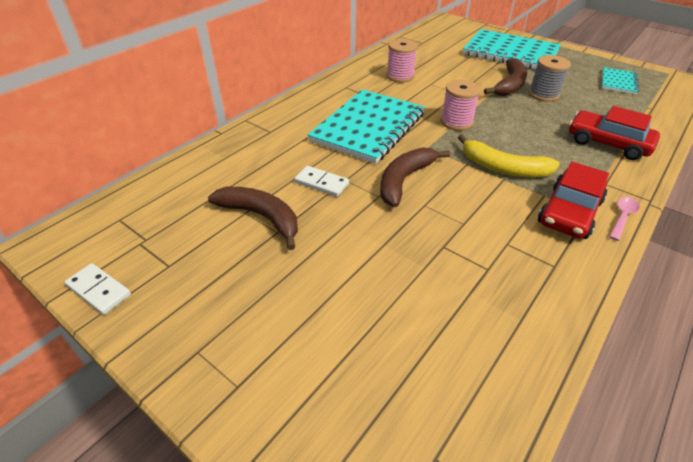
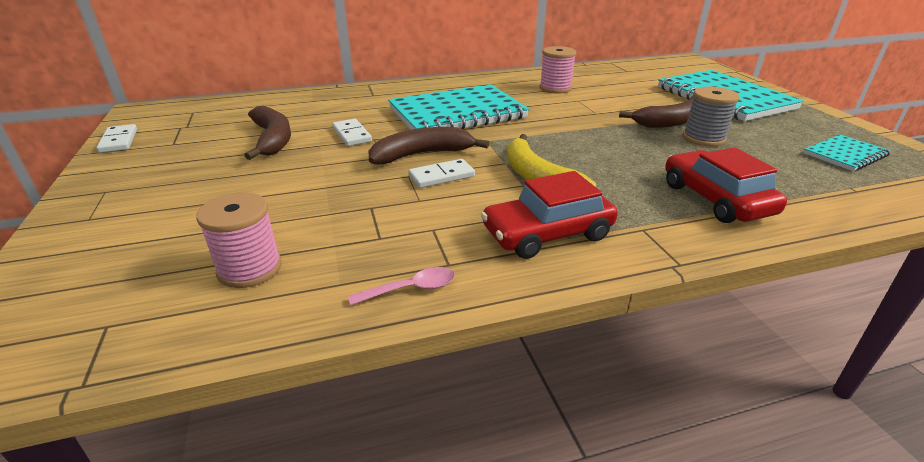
camera: 35 degrees right, 10 degrees down
(447, 195) = (441, 176): none -> white domino
(456, 122) = (552, 132): pink spool -> pink spool (250, 269)
(622, 217) = (608, 262): pink spoon -> pink spoon (411, 289)

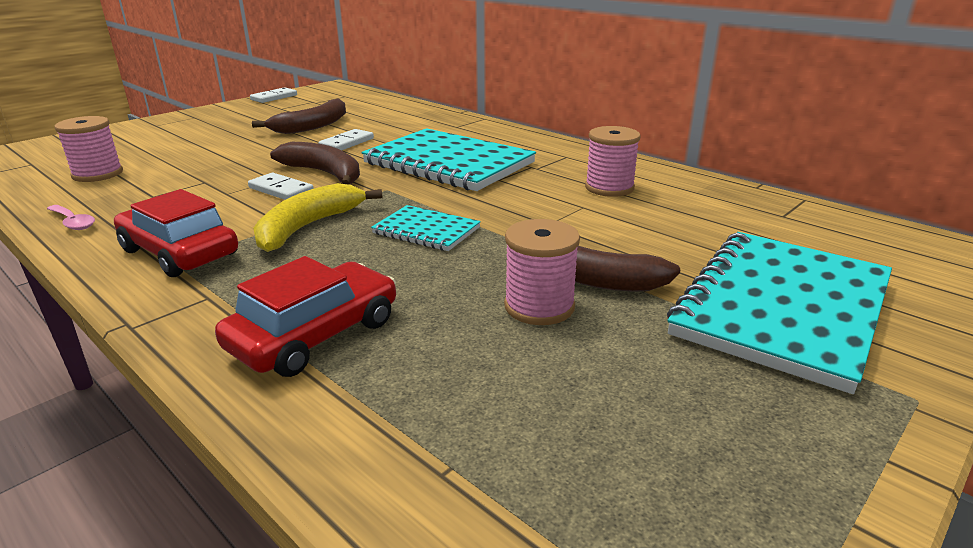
camera: 60 degrees right, 5 degrees down
(703, 138) = (539, 306): grey spool -> pink spool
(845, 155) = (625, 463): turquoise notebook -> turquoise notebook (426, 231)

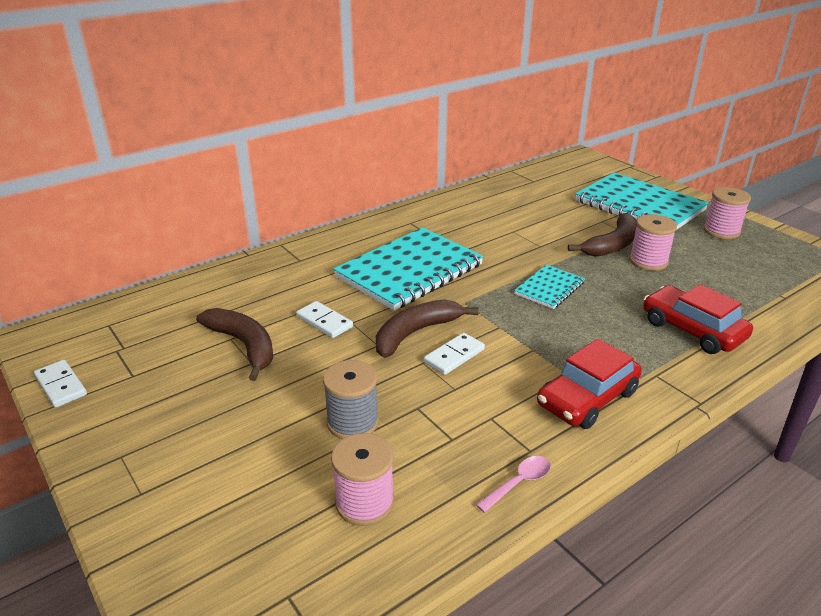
camera: 80 degrees left, 5 degrees up
(195, 163) = (352, 422): none -> grey spool
(308, 227) = (540, 338): yellow banana -> none
(609, 188) = (481, 218): pink spool -> pink spool (721, 231)

